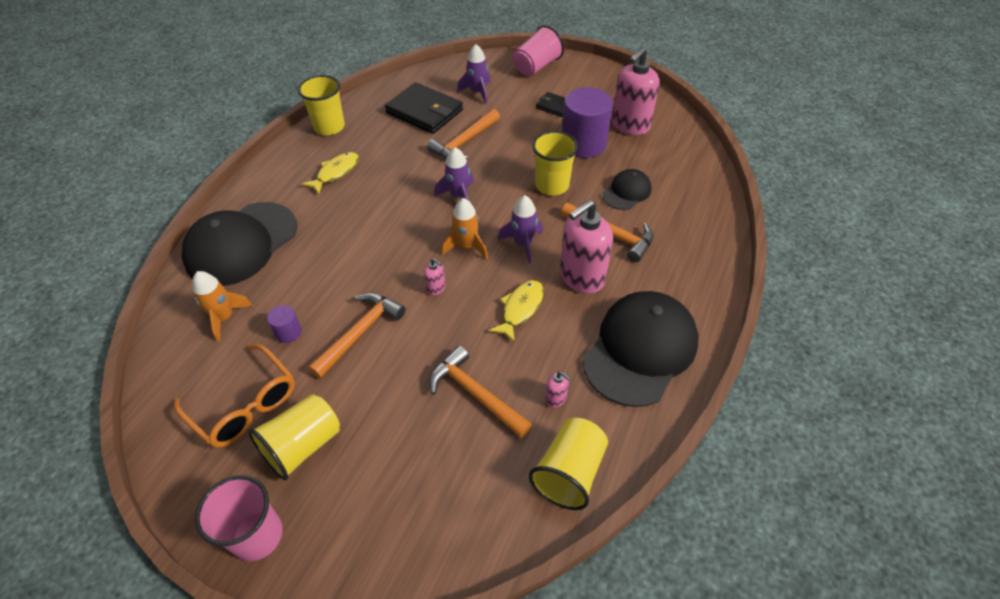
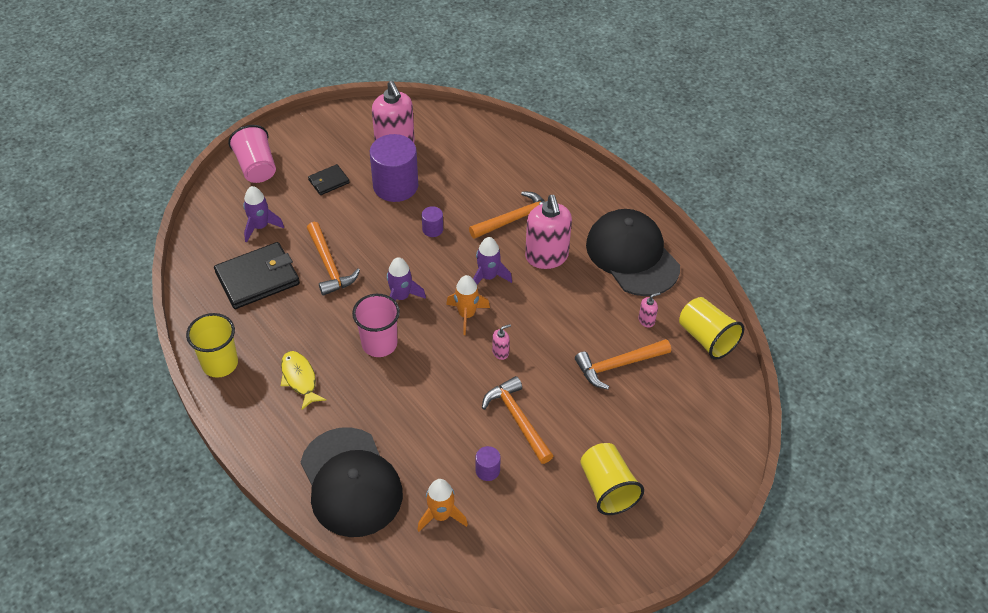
camera: 65 degrees left, 0 degrees up
(245, 405) = (548, 519): orange glasses -> none
(257, 535) = (669, 536): pink cup -> pink cup (379, 344)
(520, 309) = (555, 307): yellow fish -> none
(552, 185) = (432, 229): yellow cup -> purple cylinder
(626, 192) = (474, 187): black cap -> none

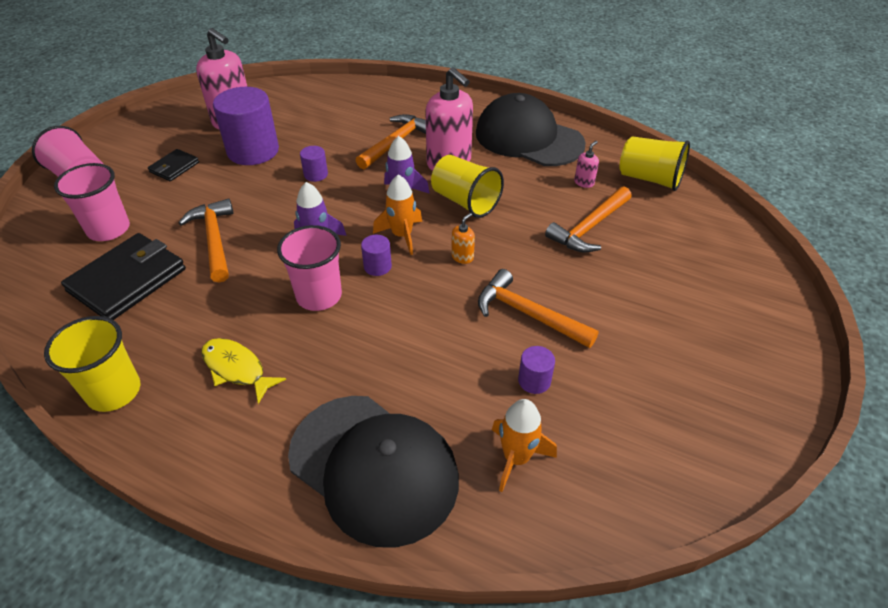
camera: 25 degrees left, 5 degrees down
(260, 227) = (109, 229): purple rocket -> pink cup
(329, 265) = (214, 240): orange hammer -> orange hammer turned 150 degrees counterclockwise
(433, 335) = (377, 266): none -> purple cylinder
(500, 352) = (462, 257): pink soap dispenser -> orange soap dispenser
(607, 488) = (676, 345): yellow cup -> yellow cup (465, 201)

